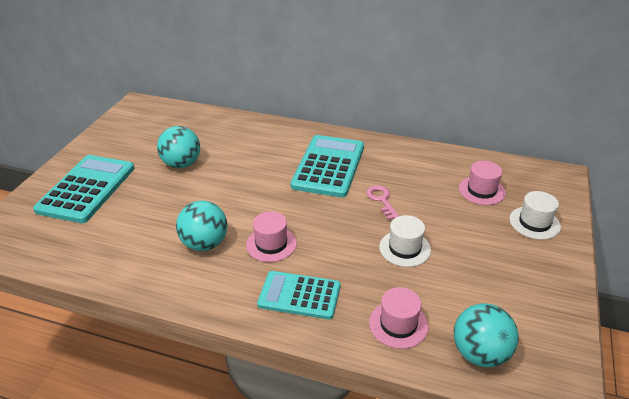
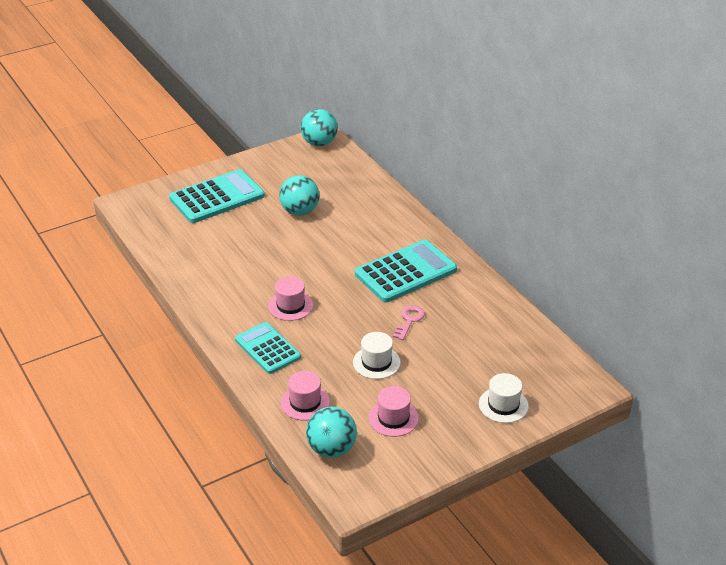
camera: 40 degrees right, 0 degrees up
(205, 243) = (249, 281): turquoise ball -> turquoise ball (319, 143)
(481, 190) = (500, 359): pink hat -> pink hat (393, 418)

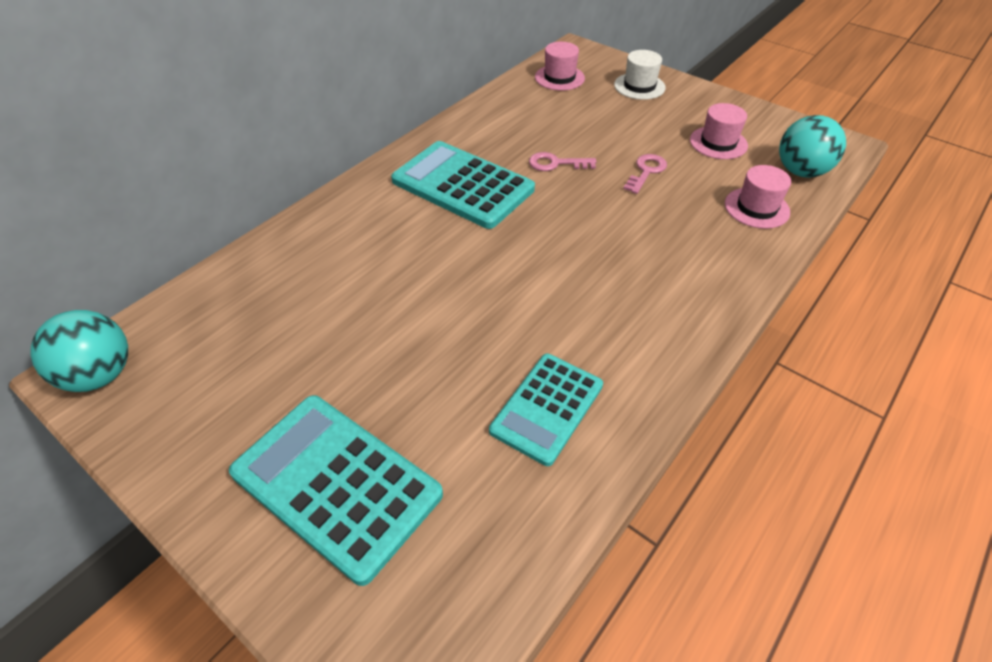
camera: 110 degrees left, 10 degrees up
(267, 348) = (697, 267): turquoise calculator -> turquoise calculator (547, 408)
(290, 306) = (597, 271): pink hat -> pink hat (559, 78)
(300, 211) = (351, 333): turquoise ball -> none
(376, 362) = (646, 171): white hat -> pink key

